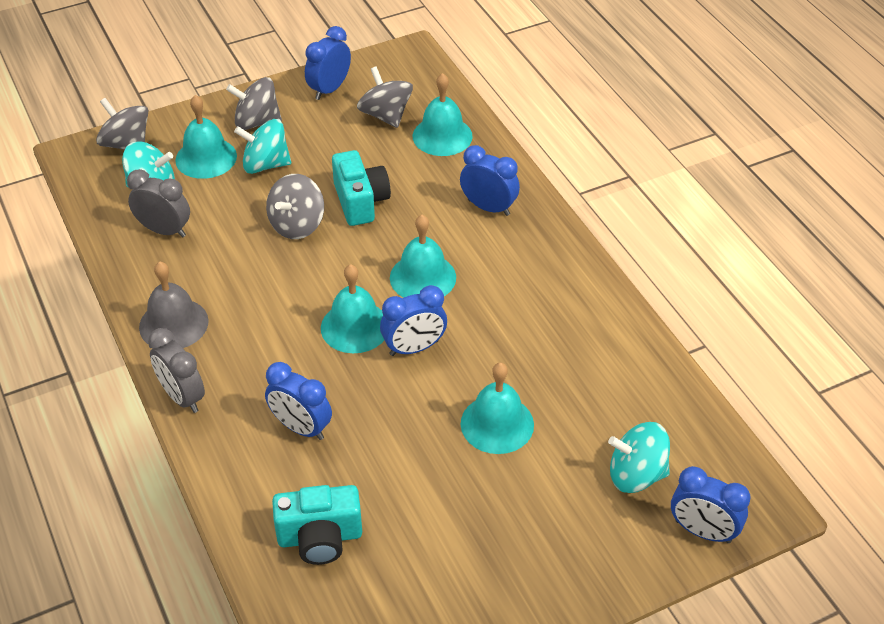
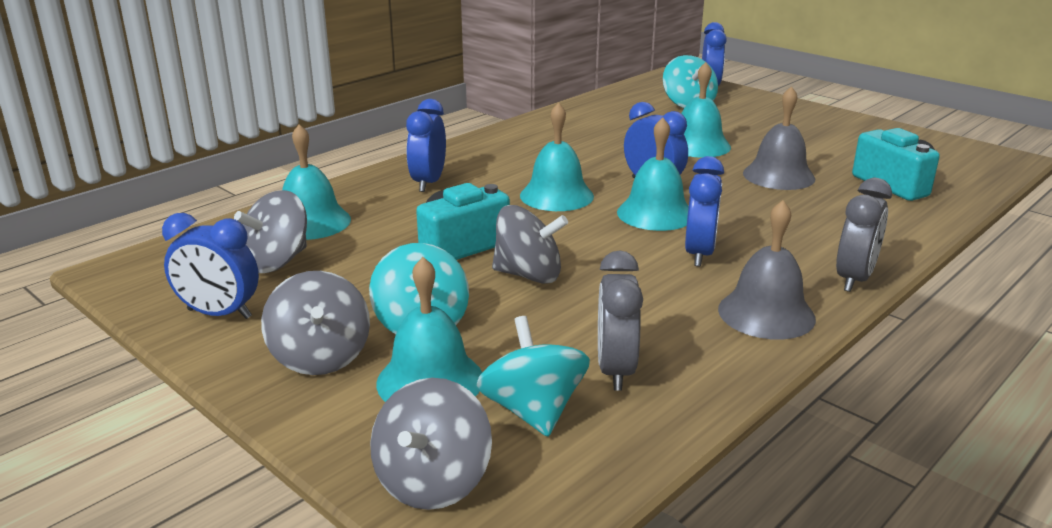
camera: 110 degrees left, 20 degrees down
(301, 427) = (804, 213): blue clock -> blue clock (699, 254)
(388, 452) = (778, 175): none -> grey bell

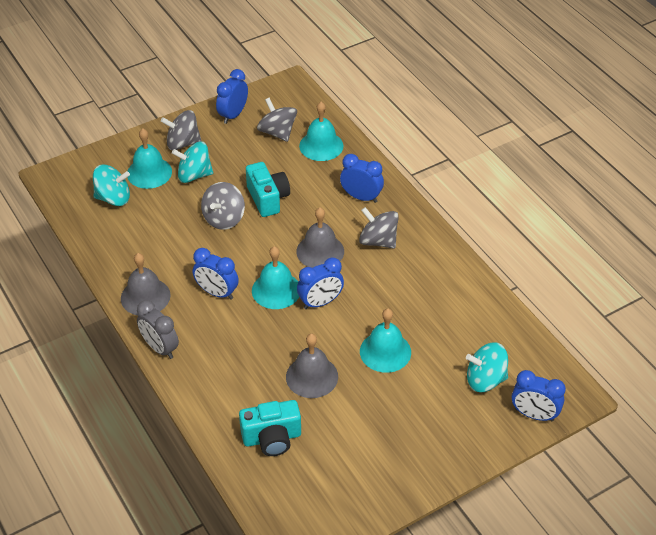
camera: 105 degrees right, 20 degrees up
(433, 481) = (88, 166): grey spinning top -> grey spinning top (378, 241)
(556, 195) = (320, 251): turquoise bell -> grey bell
(615, 370) = (127, 229): grey clock -> none

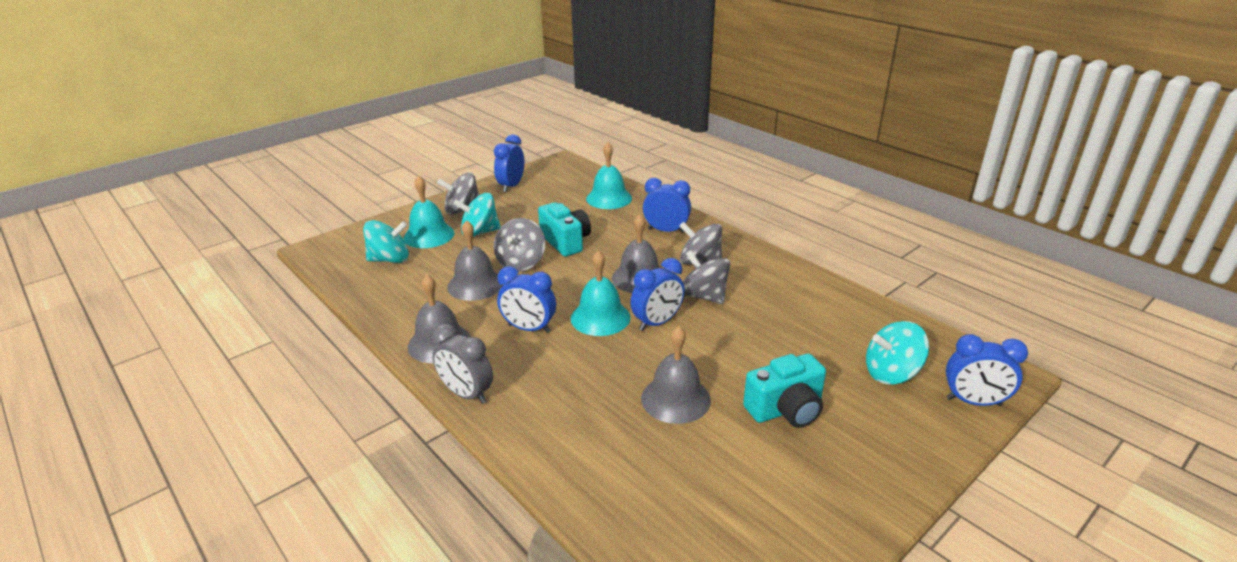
camera: 10 degrees left, 15 degrees down
(181, 238) = (475, 284): none -> grey bell
(272, 438) = (648, 480): turquoise camera -> turquoise camera (786, 410)
(277, 132) = (560, 193): grey spinning top -> grey spinning top (704, 296)
(385, 351) = (756, 360): turquoise bell -> none

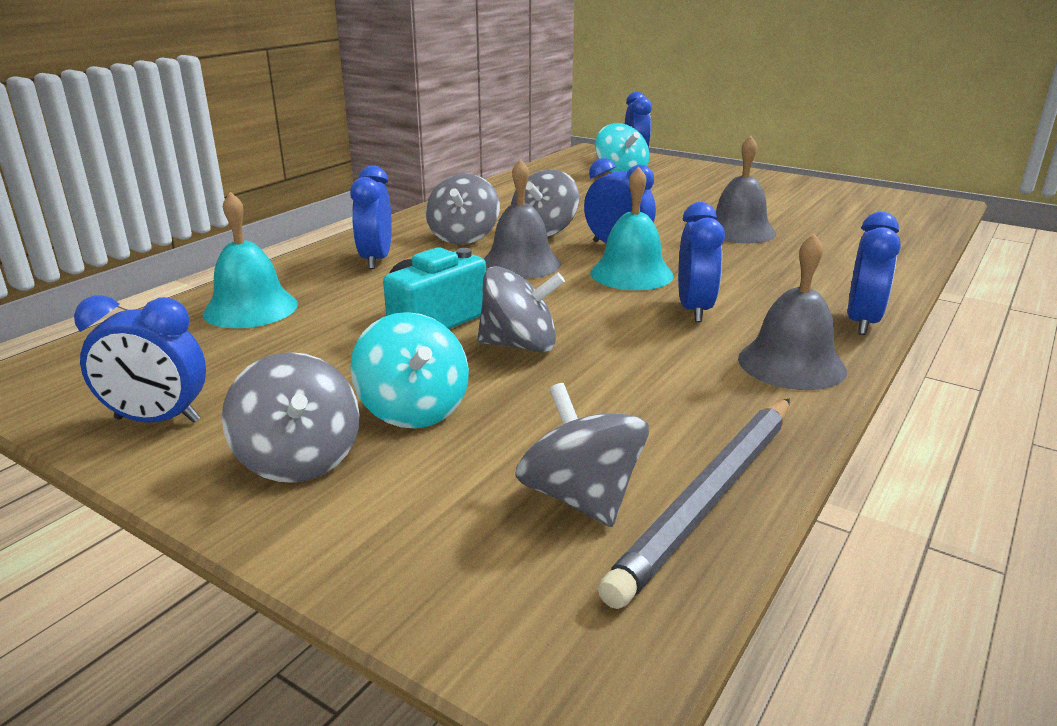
camera: 105 degrees left, 5 degrees down
(363, 286) = (709, 498): none -> grey pencil
(390, 259) = (580, 497): turquoise spinning top -> grey spinning top
(429, 235) = (444, 474): turquoise bell -> none
(467, 394) = (862, 322): grey clock -> blue clock
(475, 284) = (613, 370): grey bell -> none
(786, 410) = (706, 198): turquoise camera -> none

